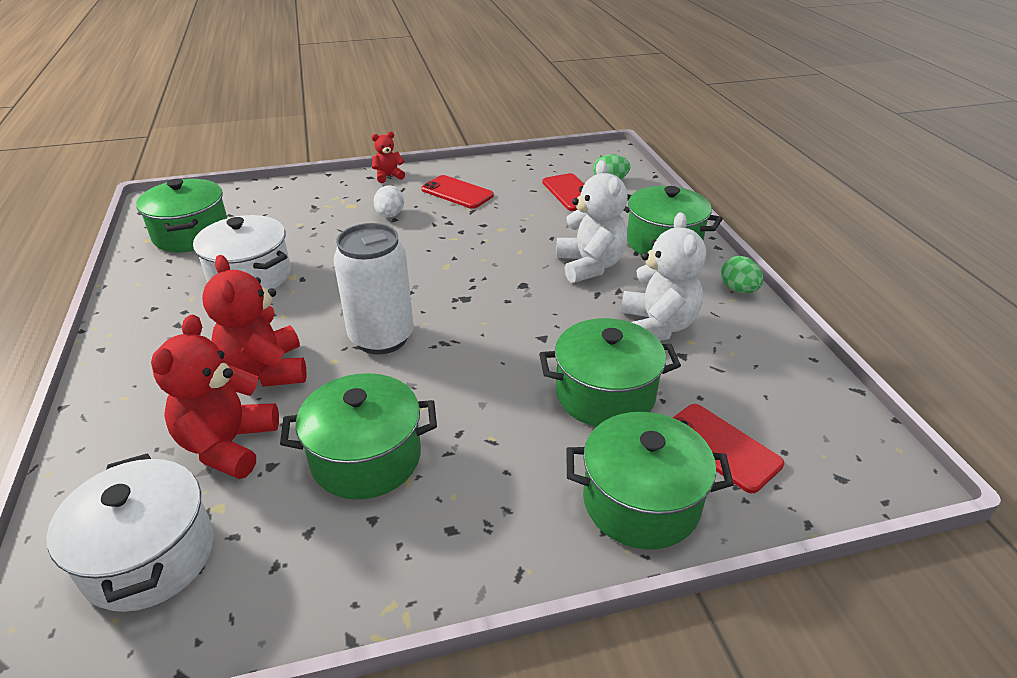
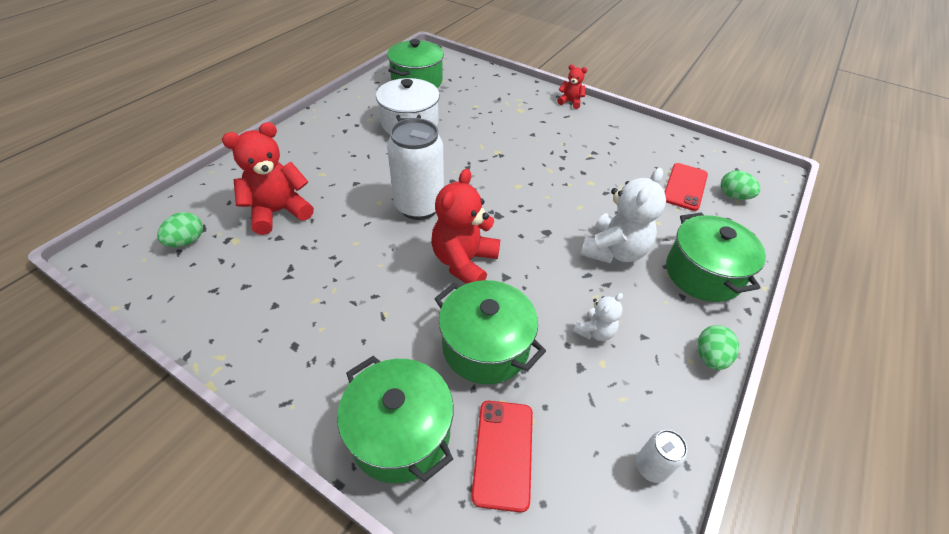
camera: 45 degrees right, 10 degrees up
(149, 556) = (187, 241): white pot -> green egg
(266, 371) = (344, 184): red teddy bear -> red teddy bear (464, 262)
(366, 458) = (317, 270): green pot -> none
(390, 215) = (533, 130): white egg -> none
(457, 192) = (599, 138): red phone -> none
(657, 326) = (594, 331): white teddy bear -> white teddy bear, size x0.52
(801, 376) = (651, 467): none -> white can

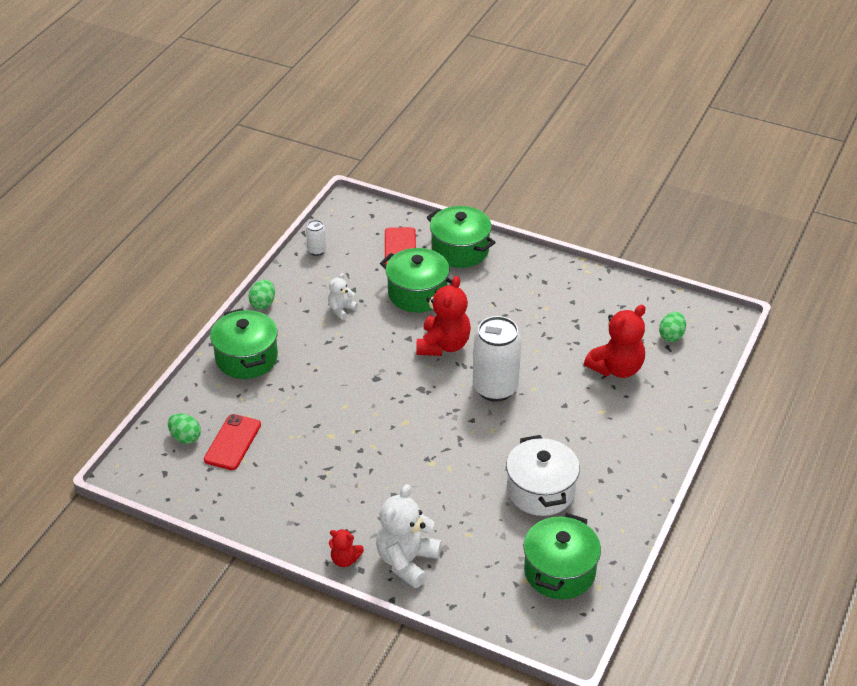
camera: 175 degrees right, 5 degrees down
(614, 251) = (318, 368): white teddy bear -> white teddy bear (406, 561)

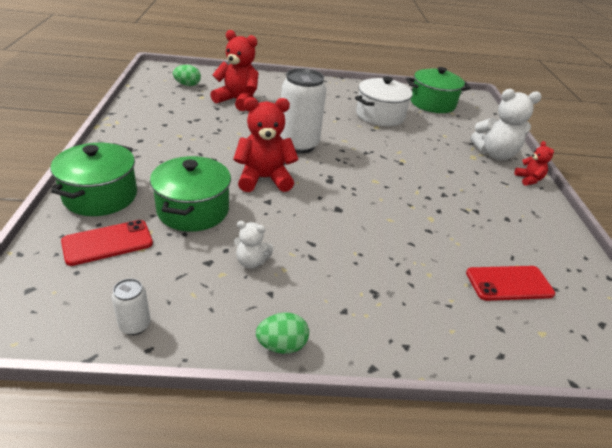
camera: 120 degrees left, 5 degrees down
(185, 437) = (547, 327): green egg -> none
(246, 358) = (390, 321): green pot -> none

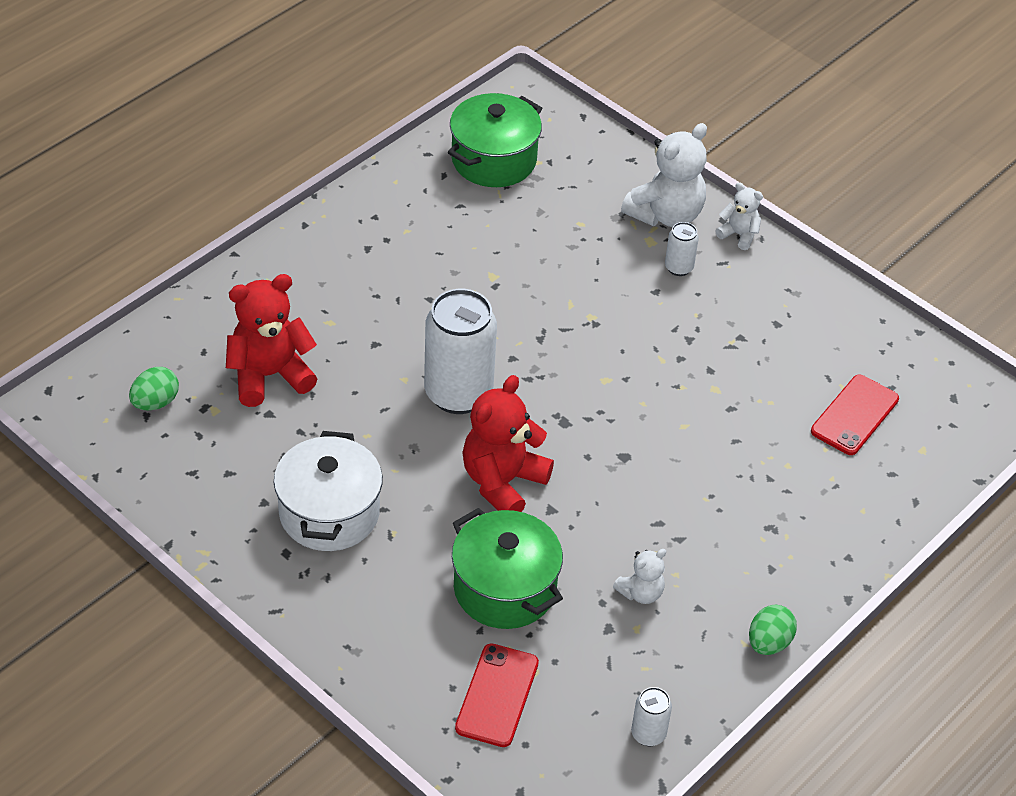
camera: 45 degrees left, 10 degrees up
(100, 196) = (393, 659): green pot -> none
(380, 115) = (468, 247): white pot -> white pot (329, 513)
(476, 171) = (678, 267): none -> white can
(528, 179) = (739, 235): red teddy bear -> white teddy bear

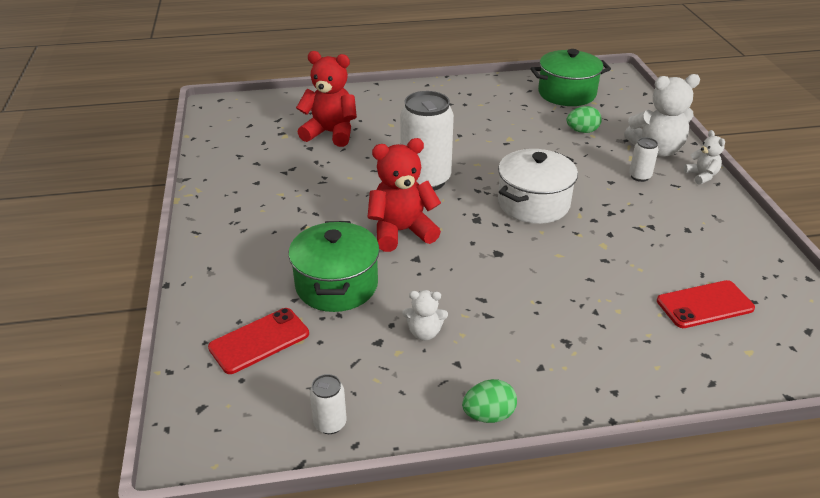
camera: 40 degrees right, 10 degrees down
(155, 402) = (261, 122): green egg -> green egg (582, 131)
(329, 513) = (283, 202): white pot -> white pot (533, 203)

